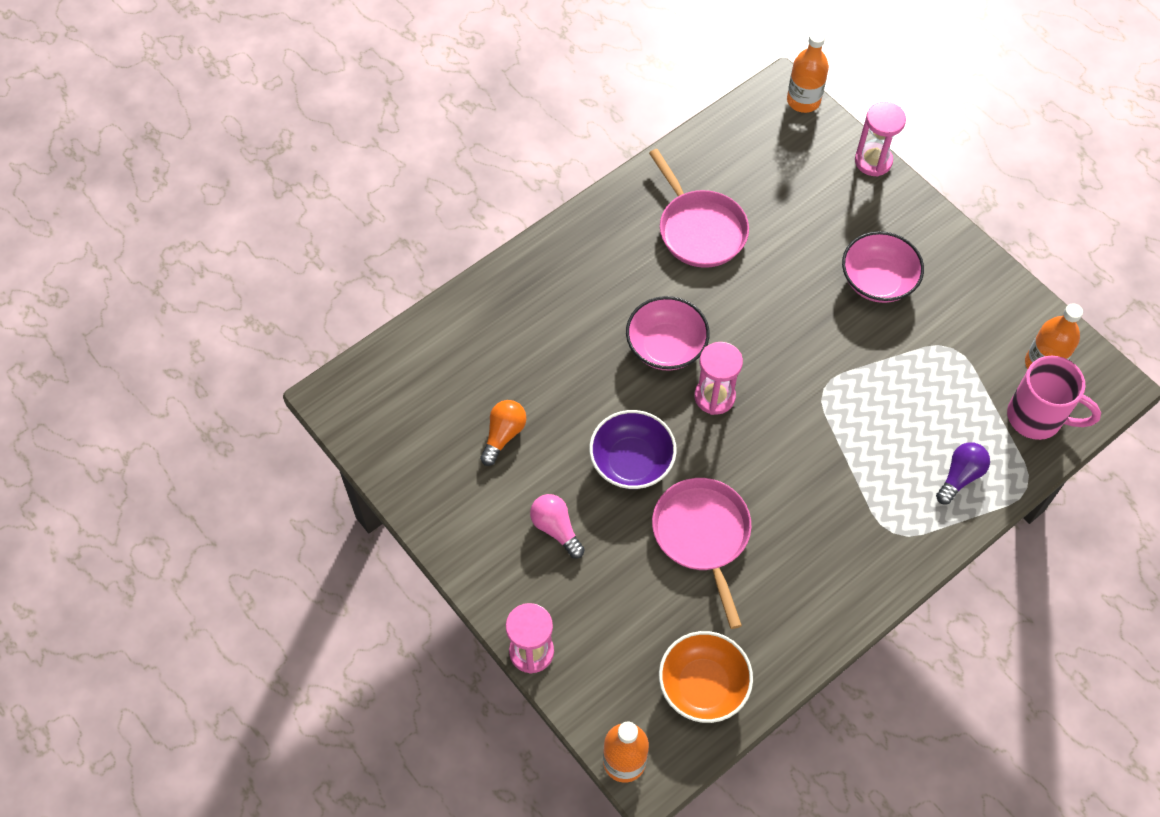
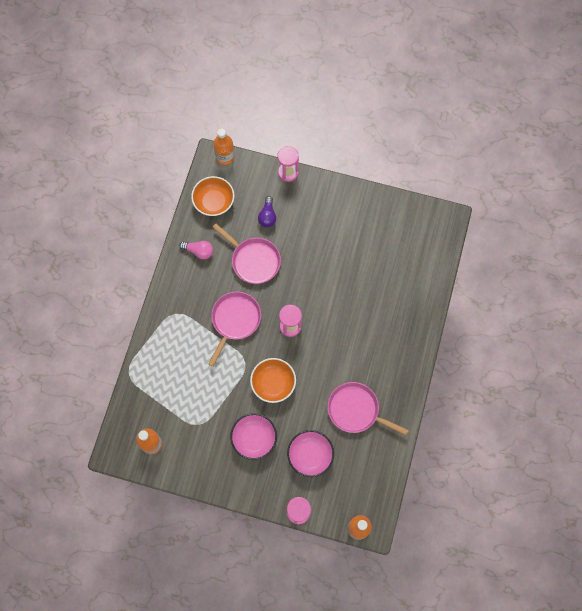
camera: 145 degrees right, 10 degrees up
(503, 435) = (366, 249): orange light bulb -> none
(556, 529) = (314, 225): pink light bulb -> pink light bulb (199, 251)
(631, 462) = (304, 273): purple bowl -> none
(666, 346) = (328, 336): pink bowl -> pink bowl (310, 455)
(798, 334) = (273, 383): none -> orange bowl
(798, 460) = (235, 320): none -> pink pan
(960, 476) = (160, 359): purple light bulb -> purple light bulb (267, 216)
(1037, 418) = (140, 412): pink mug -> none

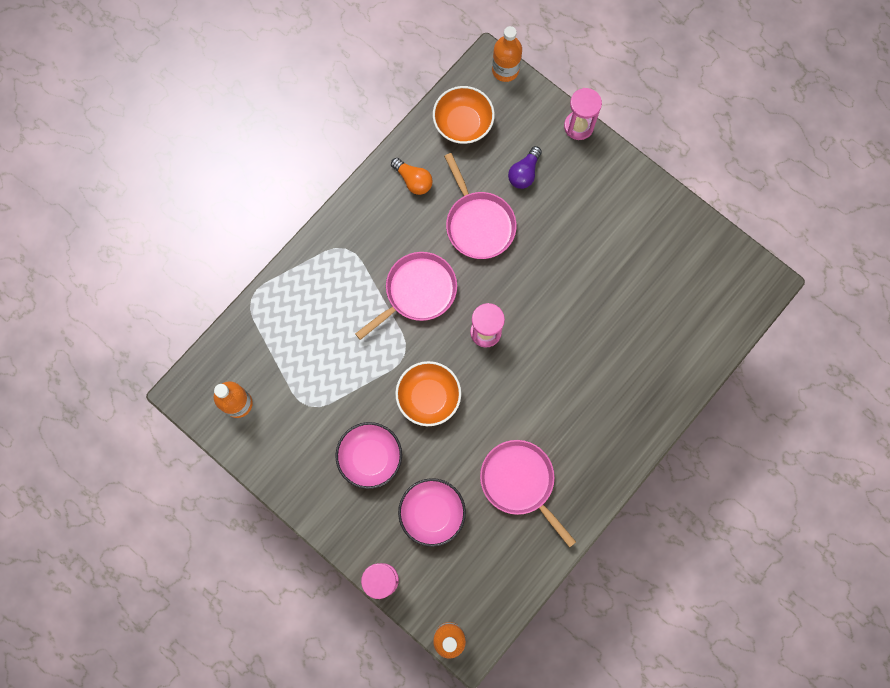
camera: 25 degrees right, 5 degrees up
(199, 251) = (413, 180): pink light bulb -> orange light bulb

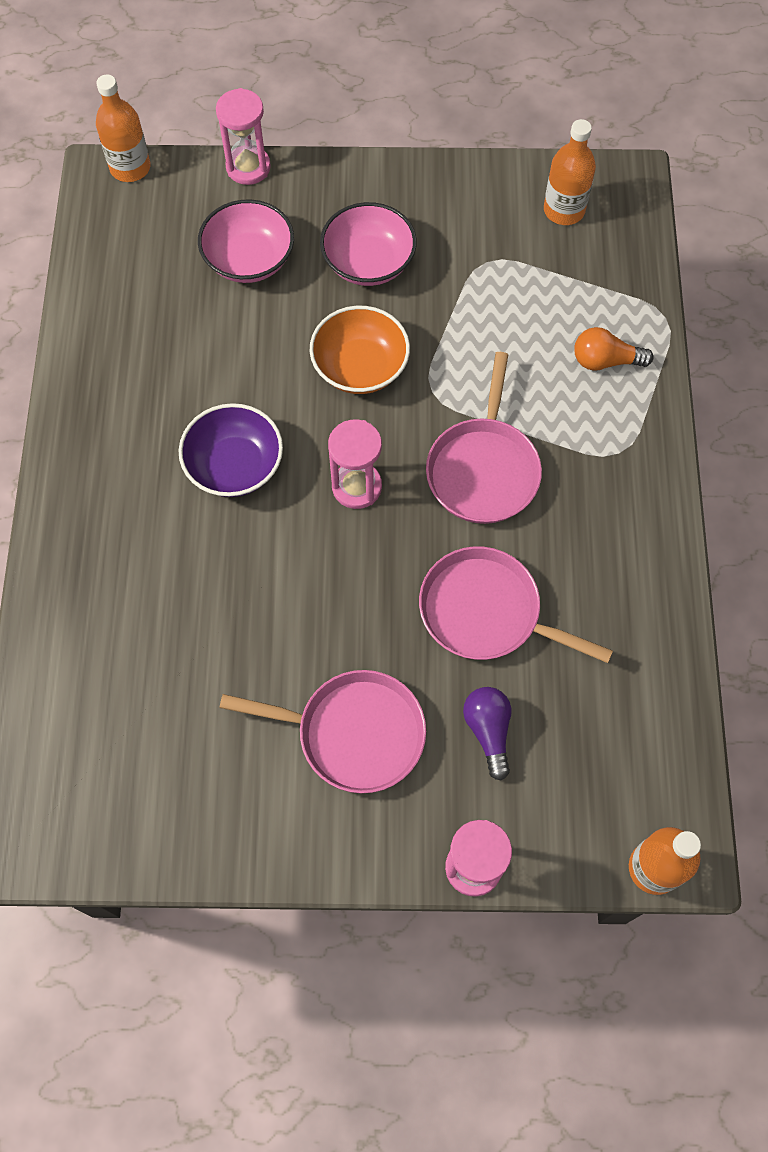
camera: 140 degrees right, 10 degrees down
(413, 180) = (622, 601): orange light bulb -> orange light bulb (605, 361)
(463, 123) = (634, 733): orange bowl -> none
(520, 482) = (173, 358): pink pan -> pink pan (353, 733)
(536, 392) = (235, 466): none -> purple bowl

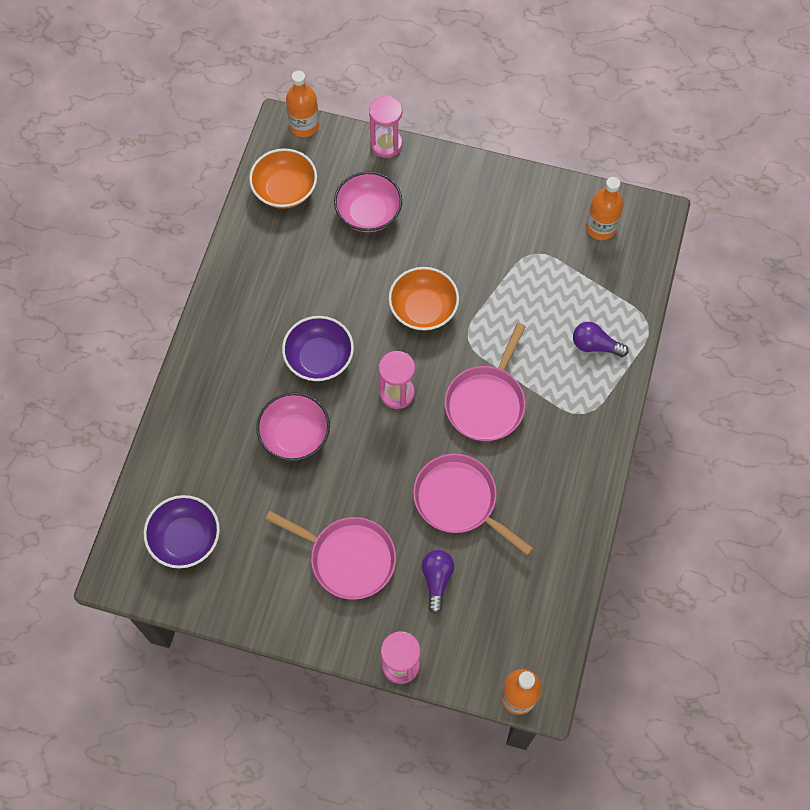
camera: 15 degrees right, 0 degrees up
(109, 766) = (185, 538): none -> purple bowl
(126, 255) = (285, 190): none -> orange bowl
(368, 262) = (450, 234): pink bowl -> pink bowl (295, 435)
(605, 361) = (595, 345): orange light bulb -> purple light bulb

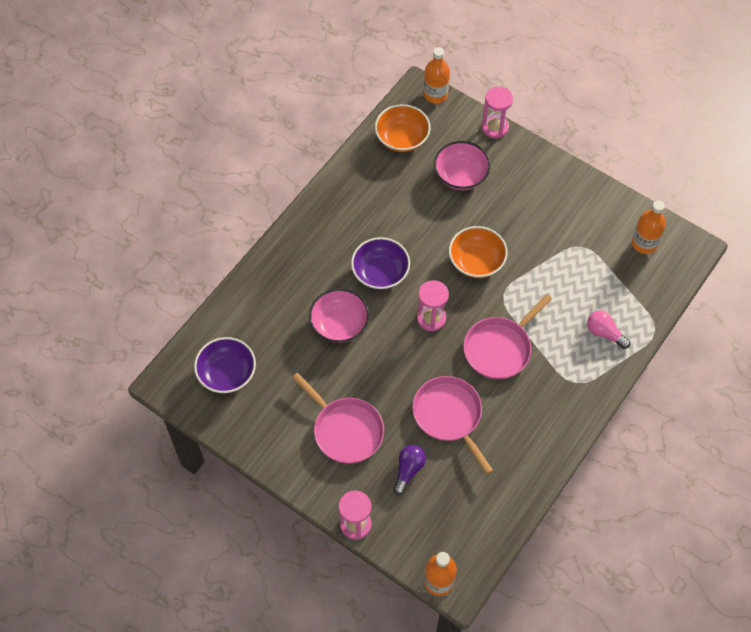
camera: 20 degrees right, 5 degrees down
(595, 345) = (604, 333): purple light bulb -> pink light bulb

